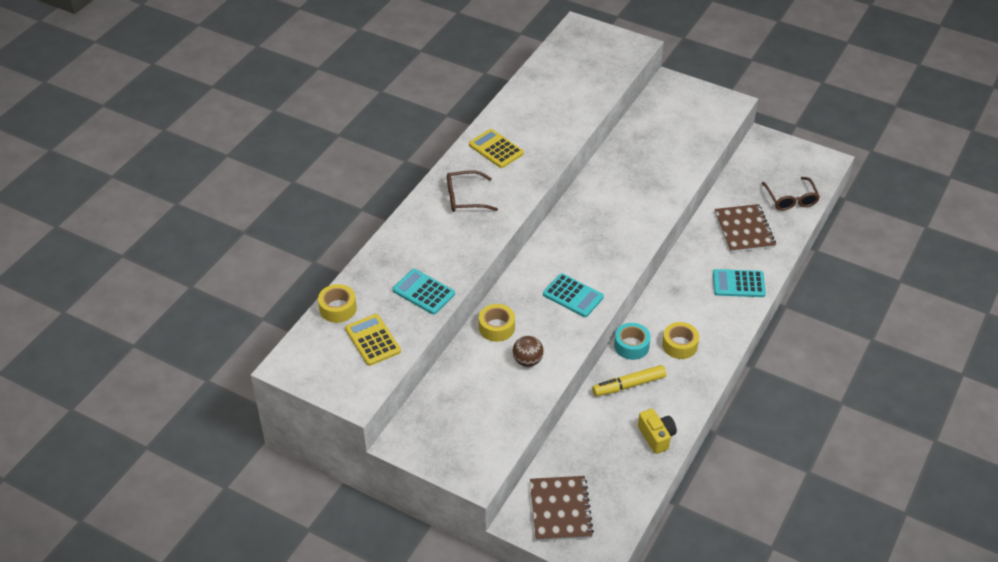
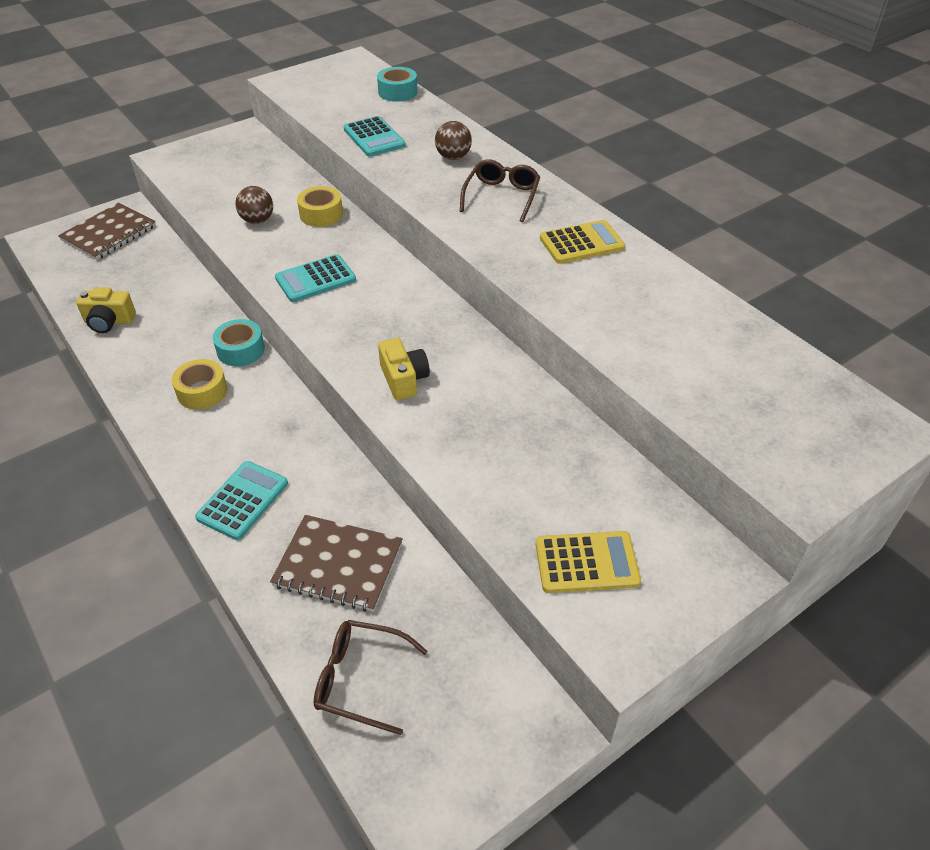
camera: 115 degrees right, 0 degrees up
(338, 308) = (397, 92): yellow tape -> turquoise tape
(372, 340) = (339, 100): yellow calculator -> yellow calculator (586, 562)
(423, 292) = (374, 137): turquoise calculator -> turquoise calculator turned 90 degrees clockwise
(427, 238) = (453, 157): none -> brown ball
(560, 510) = (109, 233): brown notebook -> brown notebook turned 75 degrees counterclockwise
(628, 385) = (191, 327): yellow marker -> none
(633, 218) = (404, 379): none -> yellow camera

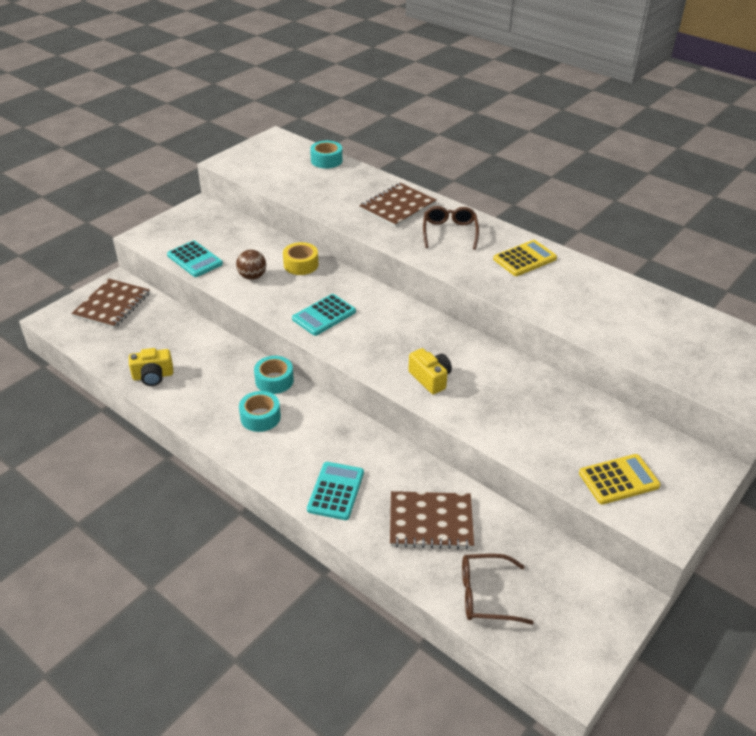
camera: 15 degrees left, 5 degrees down
(202, 391) = (260, 417): yellow tape -> turquoise tape
(374, 137) = (328, 199): turquoise calculator -> turquoise calculator (195, 259)
(453, 157) = (397, 207): brown ball -> brown notebook

